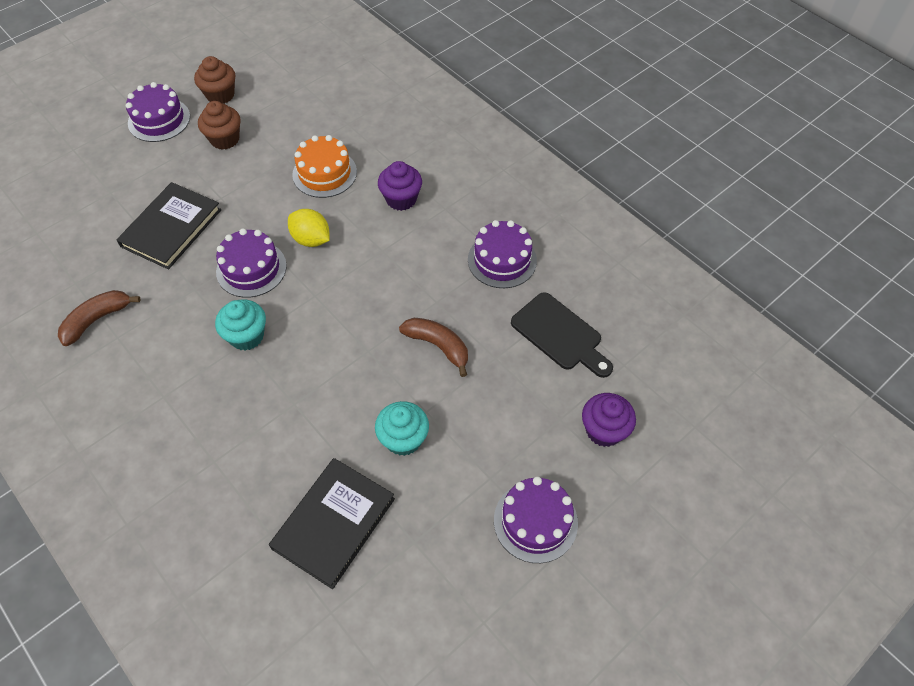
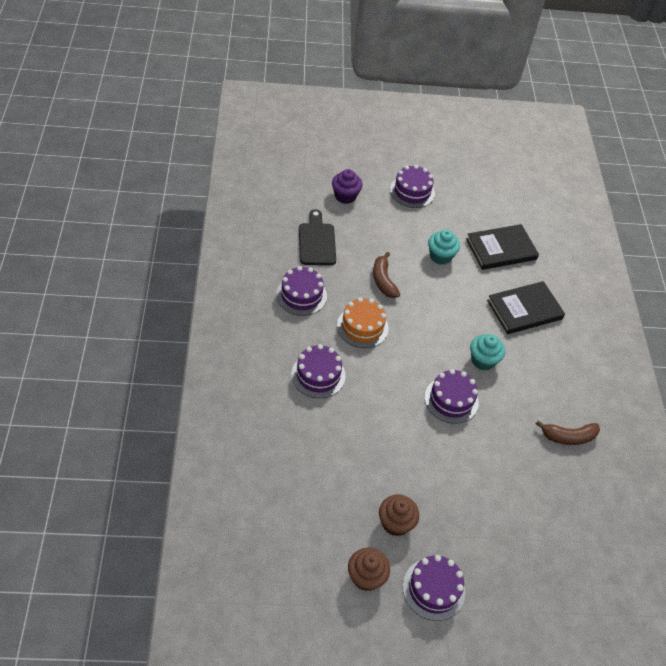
camera: 145 degrees left, 5 degrees down
(171, 228) = (484, 470): black book -> black book (524, 310)
(311, 239) = (399, 391): yellow lemon -> none
(324, 173) = (349, 433): orange cake -> orange cake (362, 327)
(401, 199) = (318, 375): purple cupcake -> purple cake

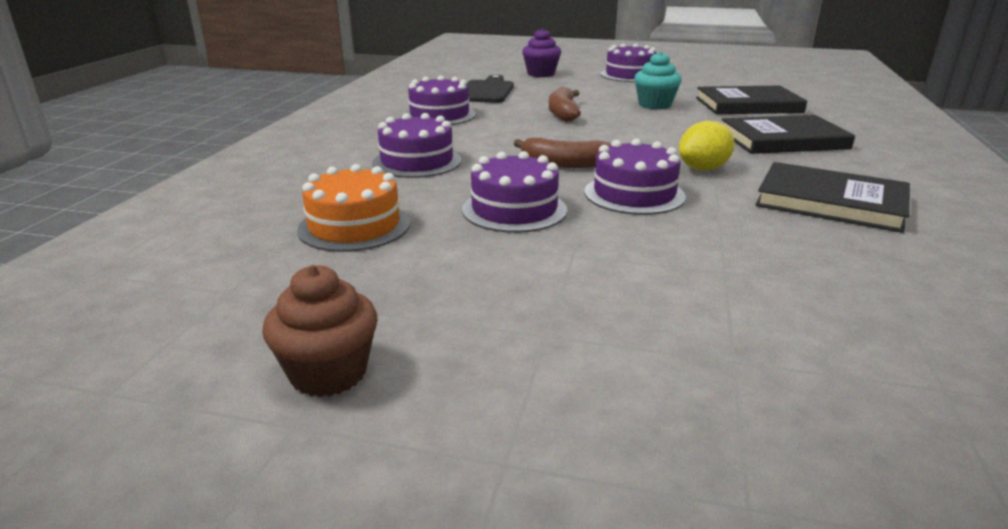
camera: 20 degrees right, 25 degrees down
(362, 327) = (512, 136): orange cake -> orange cake (354, 226)
(395, 523) = (452, 306): brown cupcake -> none
(433, 589) = (490, 417): purple cake -> purple cake (514, 210)
(483, 360) = (703, 169): turquoise cupcake -> yellow lemon
(549, 393) = (830, 202): none -> black book
(568, 437) = (877, 245): brown banana -> brown banana (564, 164)

